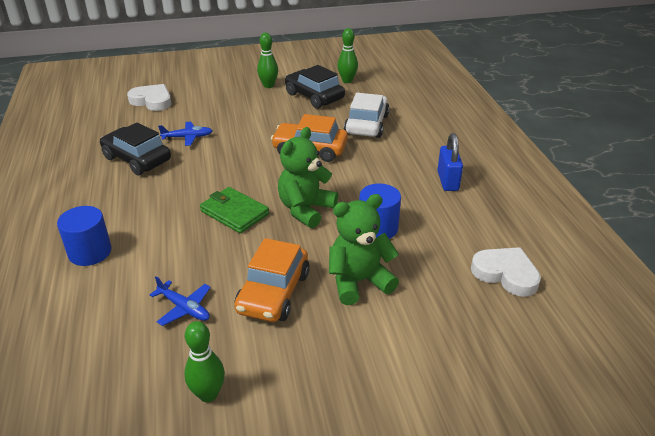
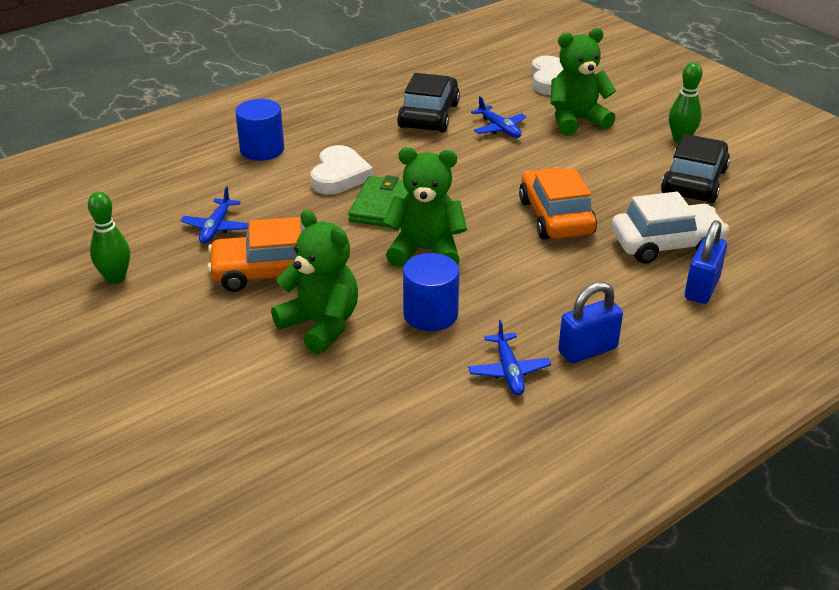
camera: 65 degrees right, 0 degrees up
(211, 109) = (576, 121): none -> green teddy bear
(347, 81) = (773, 195): green bowling pin -> none
(414, 128) = (701, 288): none -> blue padlock
(452, 215) = (508, 371): none -> blue plane
(506, 274) = (412, 444): white heart -> white heart (339, 175)

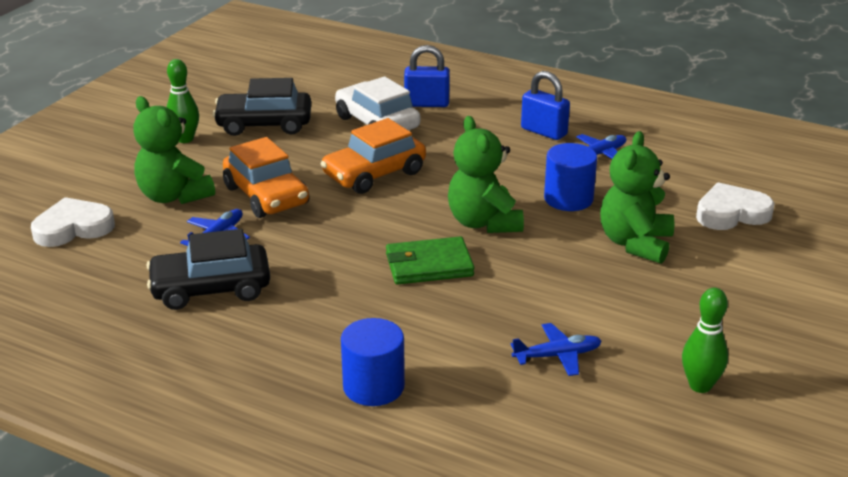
camera: 115 degrees left, 5 degrees down
(268, 272) = (596, 295): orange car -> orange car (266, 196)
(339, 175) = (391, 309): white heart -> white heart (731, 213)

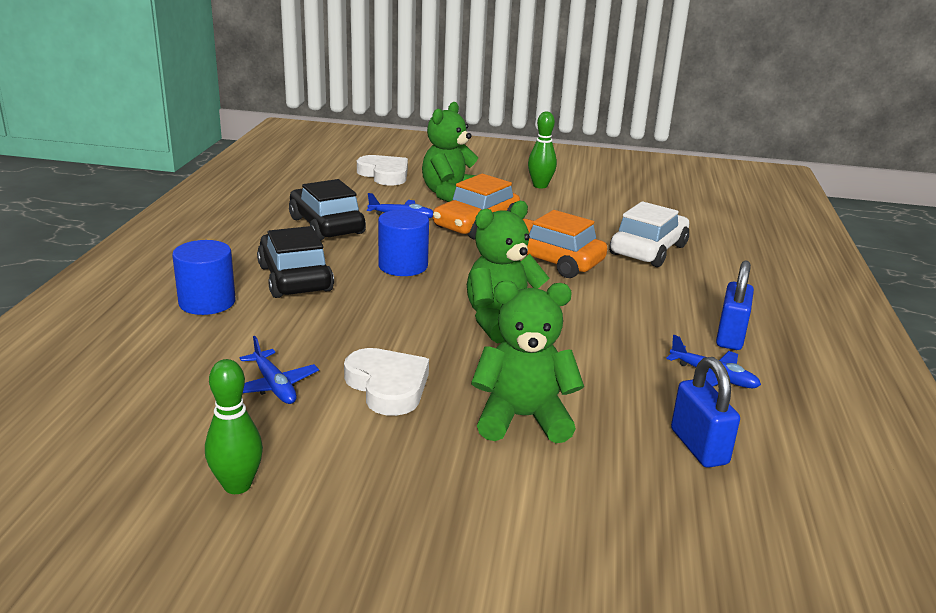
camera: 70 degrees right, 5 degrees down
(264, 124) = (594, 207): black car -> black car (295, 278)
(426, 103) = (716, 267): blue padlock -> blue padlock (698, 447)
(429, 265) = (406, 304): green wallet -> none
(568, 199) = (590, 365): blue cylinder -> blue cylinder (403, 266)
(731, 213) = (656, 493): white heart -> white heart (387, 386)

